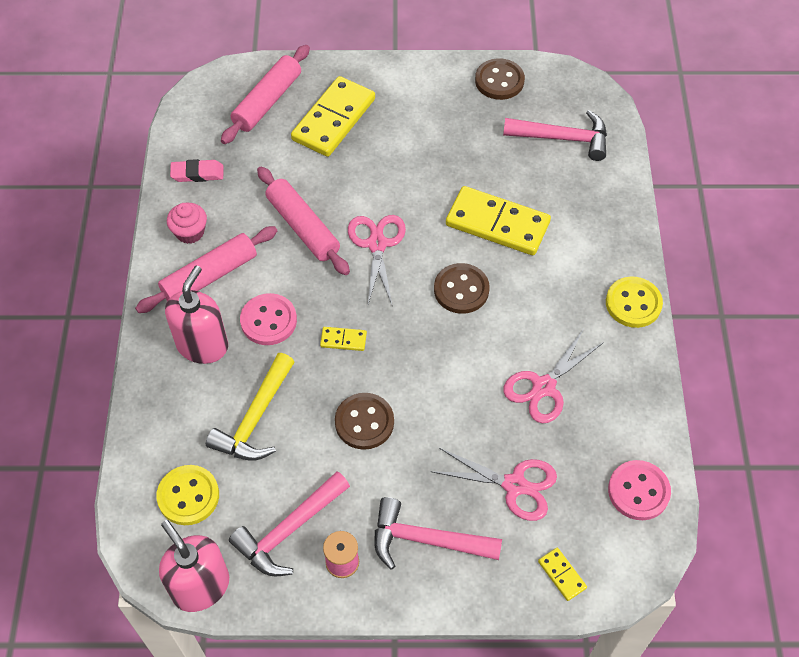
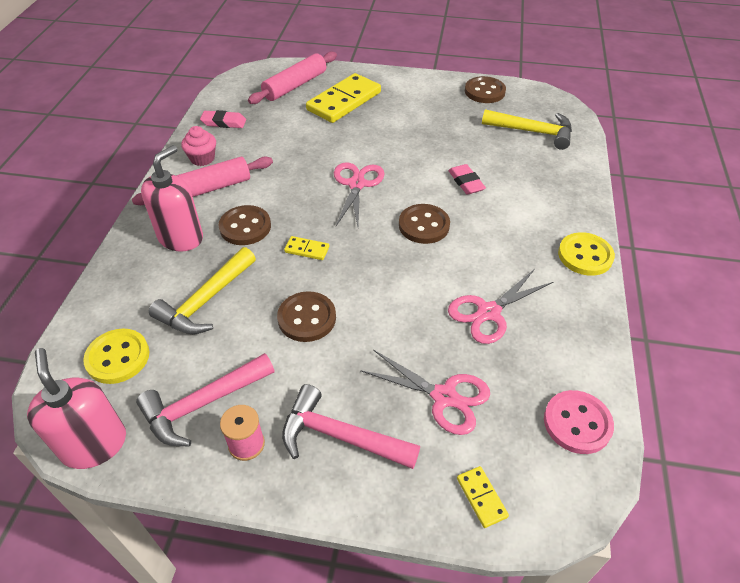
camera: 10 degrees right, 10 degrees down
(268, 321) = (245, 227): pink button -> brown button
(303, 227) = (297, 165): pink rolling pin -> none
(497, 224) = (466, 182): yellow domino -> pink eraser
(563, 138) = (533, 132): pink hammer -> yellow hammer

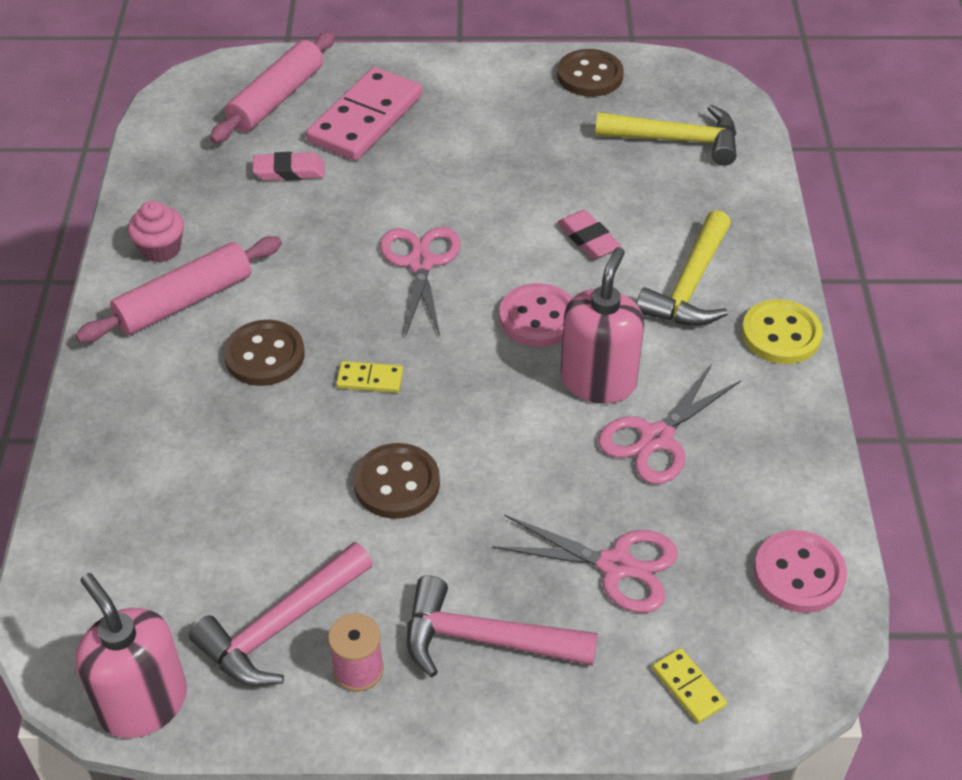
camera: 10 degrees left, 0 degrees up
(118, 357) = (134, 580): yellow button -> none
(181, 237) = (168, 386): pink soap dispenser -> pink soap dispenser (598, 381)
(205, 301) = (238, 479): yellow hammer -> yellow hammer (689, 286)
(224, 122) = (176, 180): pink eraser -> pink eraser (289, 171)
(344, 101) = (365, 119): yellow domino -> pink domino
(424, 225) = (538, 318): brown button -> pink button

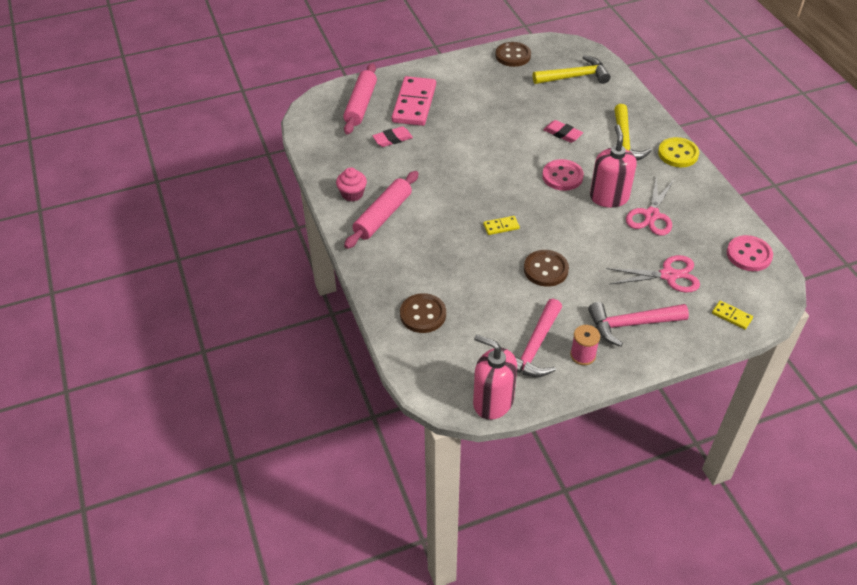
camera: 20 degrees left, 0 degrees up
(264, 355) = (441, 230): brown button -> brown button (423, 314)
(420, 263) = (489, 166): pink scissors -> none

